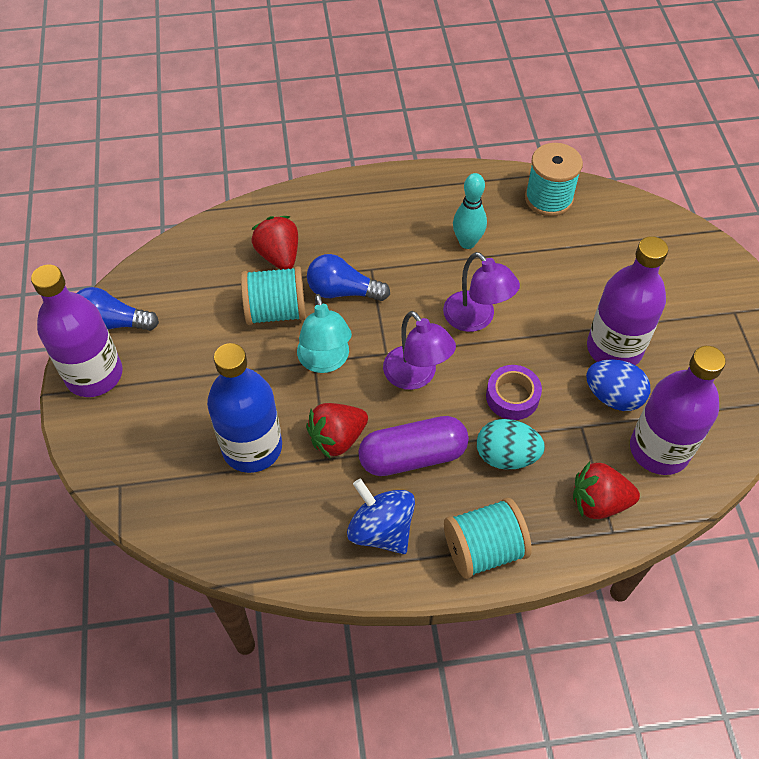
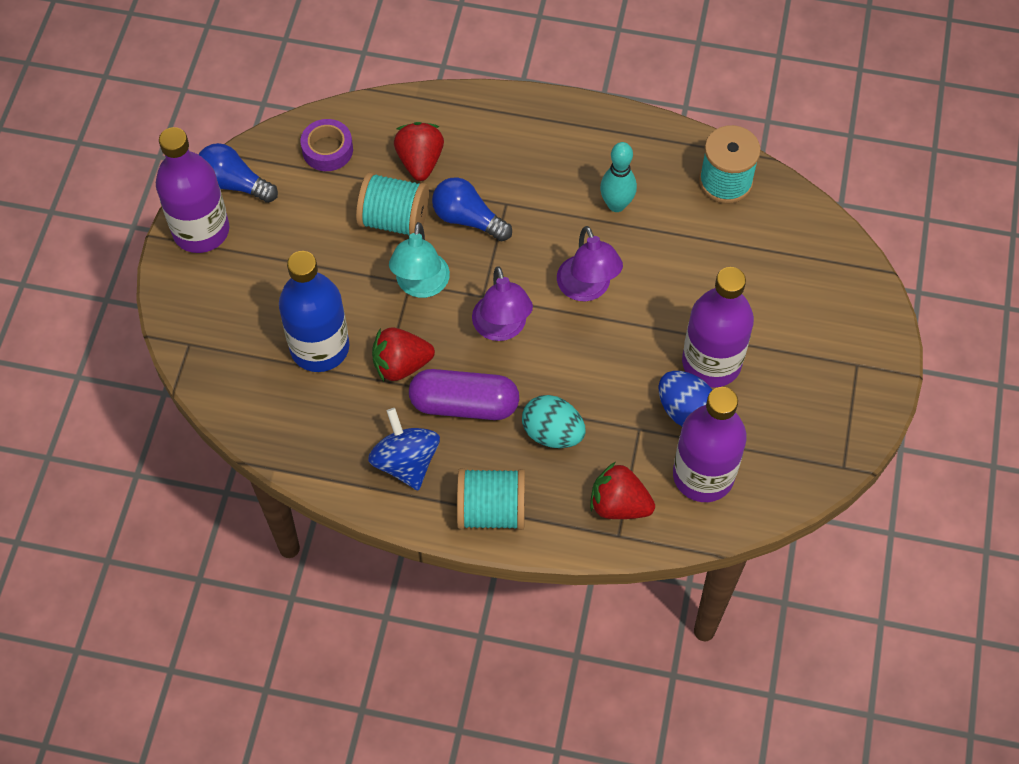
camera: 20 degrees right, 5 degrees up
(512, 397) = (585, 378): purple tape -> purple tape (327, 150)

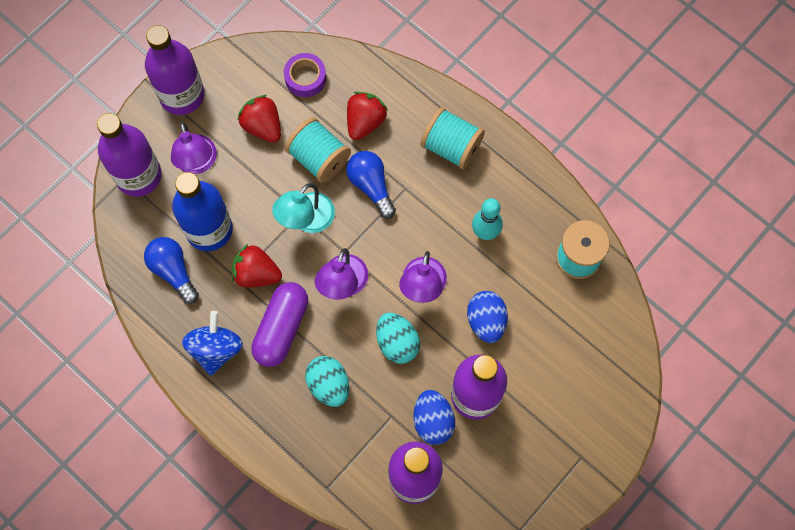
camera: 30 degrees right, 10 degrees up
(204, 333) = (138, 176): none -> purple bottle
(234, 184) = (225, 71): blue light bulb -> blue light bulb (173, 271)
(263, 289) = (197, 163): none -> purple lamp
(464, 404) = (281, 328): purple capsule -> purple capsule turned 75 degrees clockwise
(491, 510) = (251, 418): turquoise spool -> turquoise spool (451, 146)
(597, 355) = (397, 343): none -> turquoise egg
(619, 504) = (341, 465): red strawberry -> red strawberry (263, 126)
(674, 287) = (486, 321): none -> blue egg

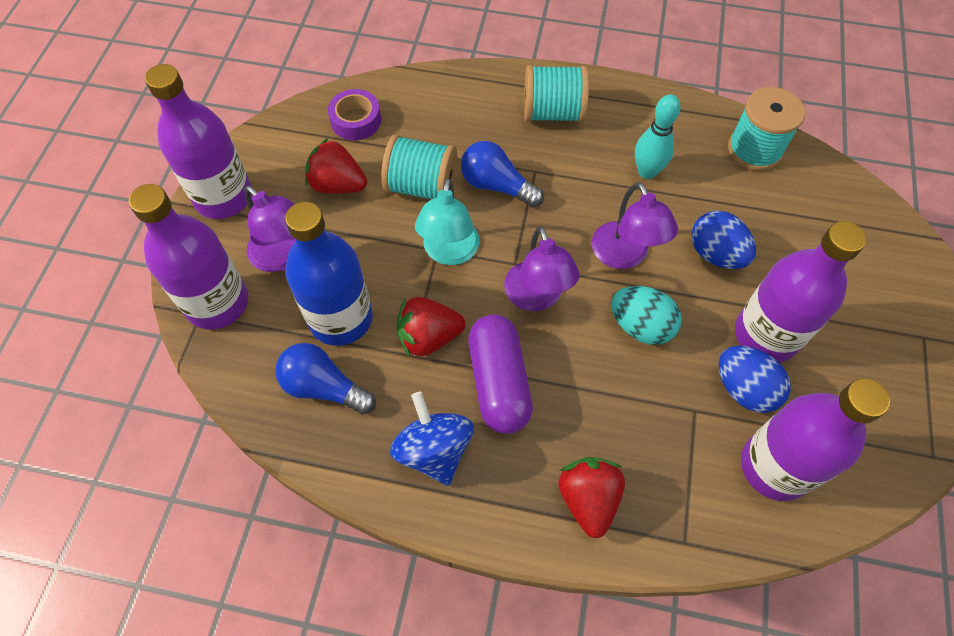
camera: 30 degrees left, 10 degrees down
(329, 385) = (598, 415): turquoise egg -> none
(365, 122) = (447, 131): red strawberry -> red strawberry (588, 499)

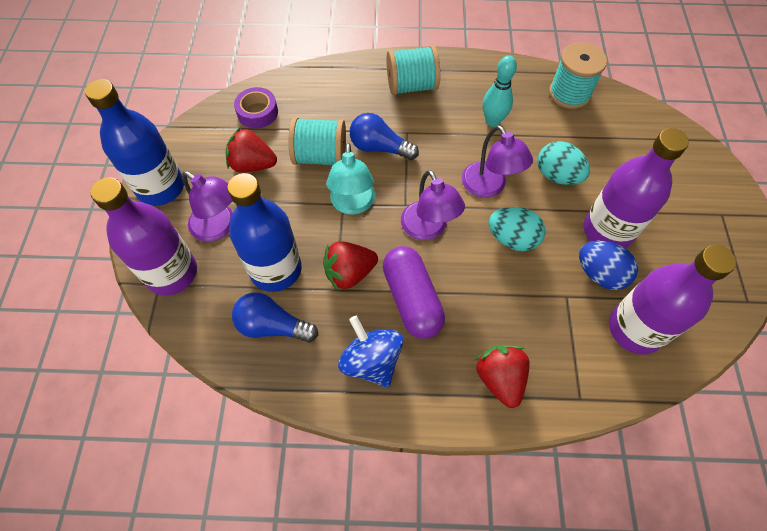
camera: 10 degrees left, 0 degrees up
(223, 197) = (161, 187): purple bottle -> blue bottle
(715, 254) = (557, 176): blue egg -> turquoise egg

